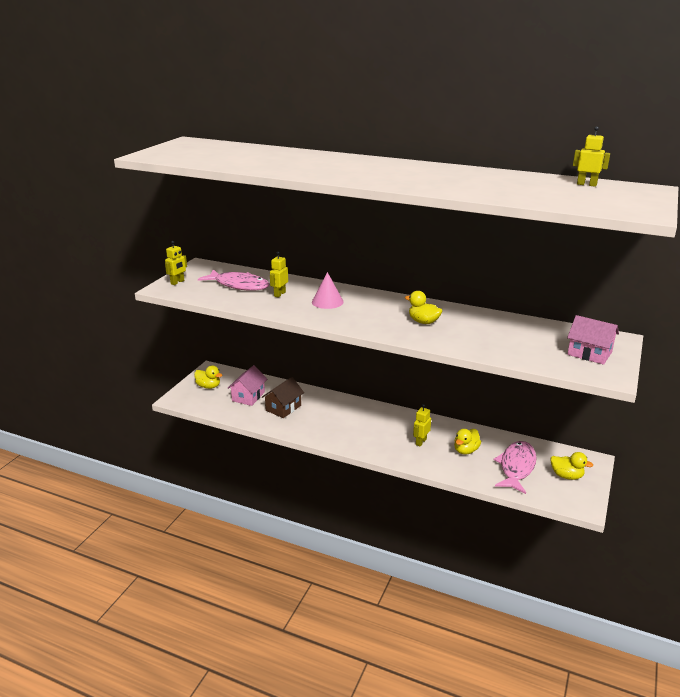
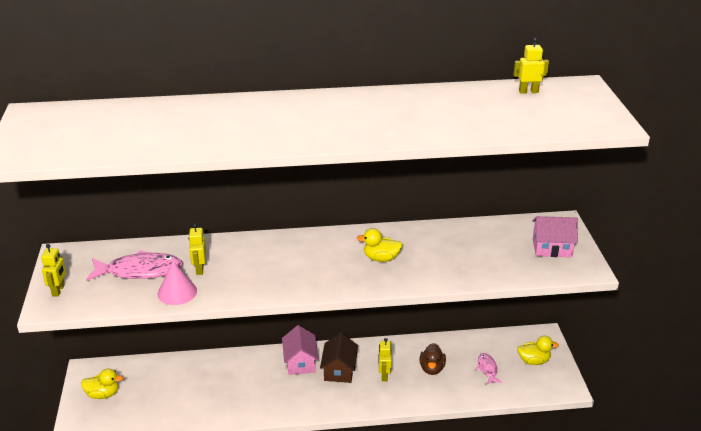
camera: 30 degrees left, 5 degrees up
(248, 396) = (162, 390): pink house -> pink house (300, 362)
(283, 408) = (214, 390): brown house -> brown house (339, 370)
(327, 302) = (262, 263): pink cone -> pink cone (177, 292)
(465, 450) = (432, 368): yellow duck -> brown duck
(516, 467) = (487, 369): pink fish -> pink fish, size x0.52

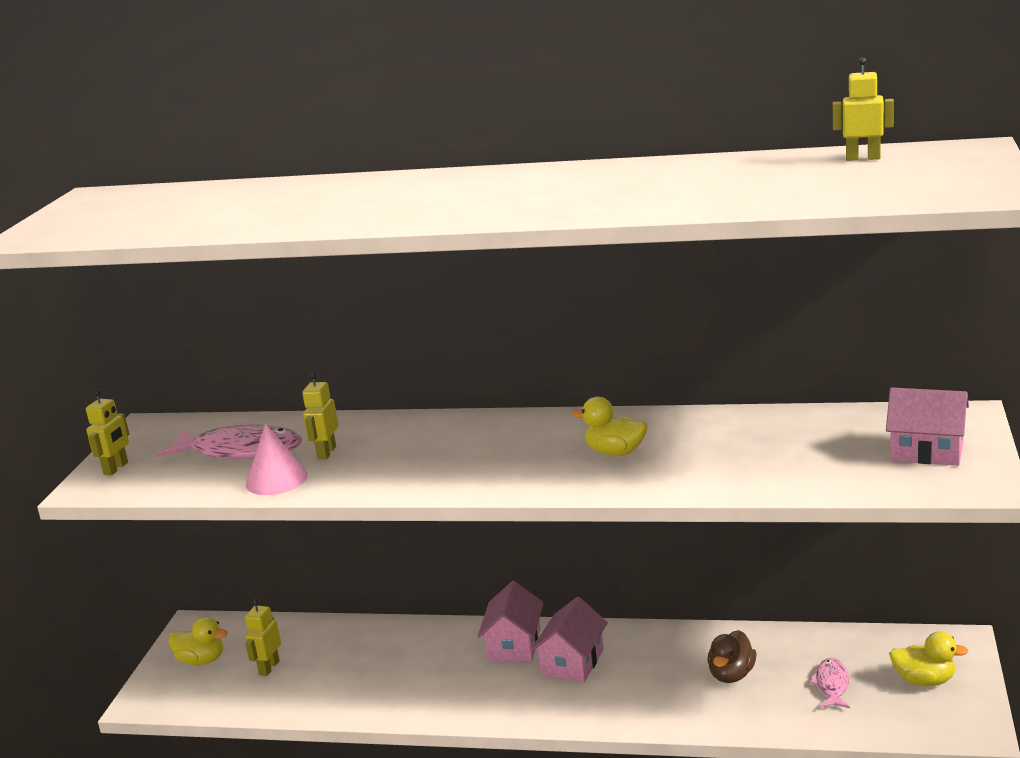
camera: 20 degrees right, 10 degrees down
(339, 370) = (572, 662): brown house -> pink house
(384, 375) = (644, 677): yellow robot -> yellow robot (269, 668)

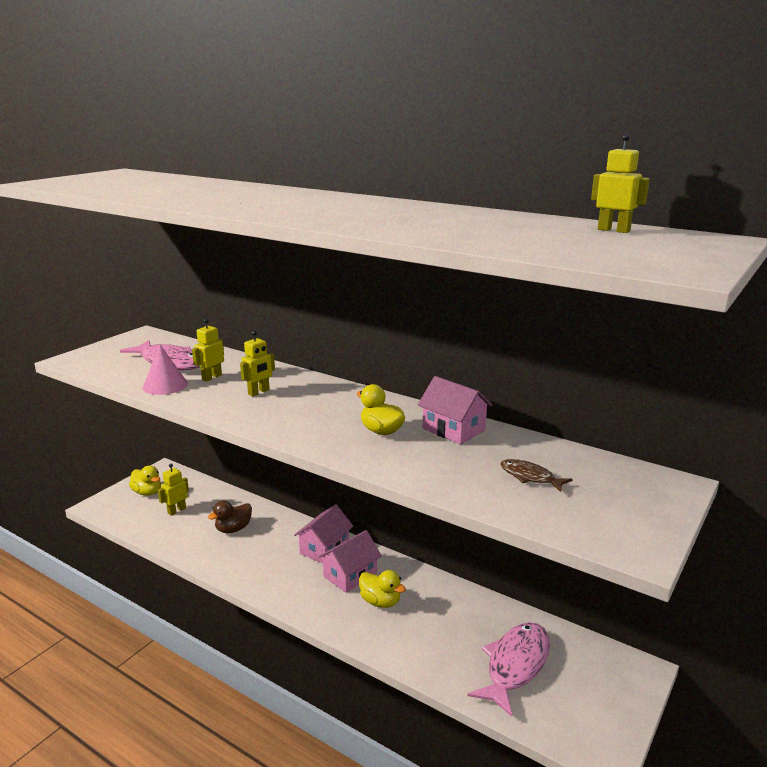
camera: 20 degrees right, 0 degrees up
(116, 468) = (97, 353): yellow robot -> yellow robot (259, 392)
(731, 675) = (448, 627): brown duck -> brown duck (233, 529)
(822, 451) = (530, 477): none -> brown fish
(832, 685) = (515, 665): pink fish -> pink fish, size x1.91
(924, 681) = (590, 692): yellow duck -> yellow duck (380, 602)
(927, 451) = (615, 504): pink house -> pink house (453, 429)

